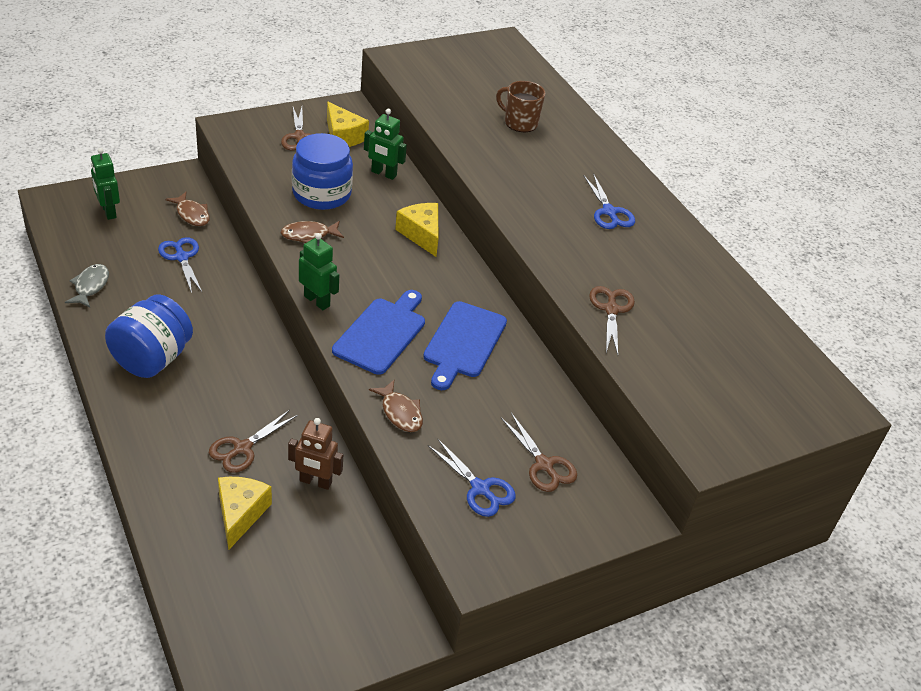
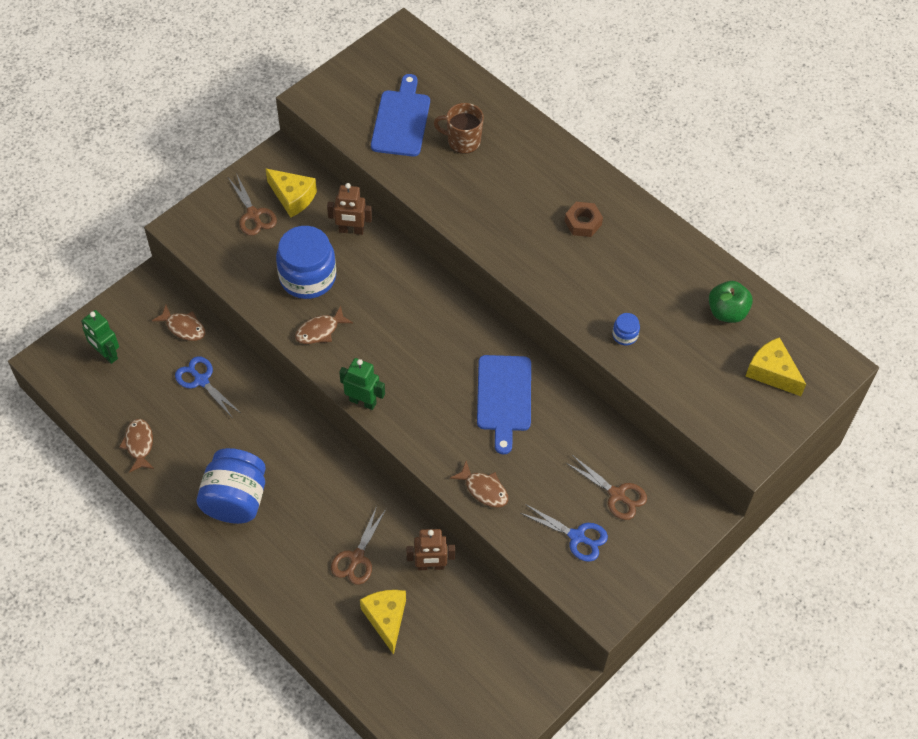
camera: 15 degrees left, 15 degrees up
(90, 286) = (139, 444): grey fish -> brown fish
(381, 333) = (432, 414): blue cutting board -> blue cutting board (401, 120)
(383, 174) = (351, 230): green robot -> brown robot
(421, 234) = (417, 290): yellow cheese -> yellow cheese (772, 372)
(609, 212) = (583, 223): blue scissors -> brown nut
(611, 310) = (625, 335): brown scissors -> blue jar
(732, 325) = (727, 312): none -> green apple

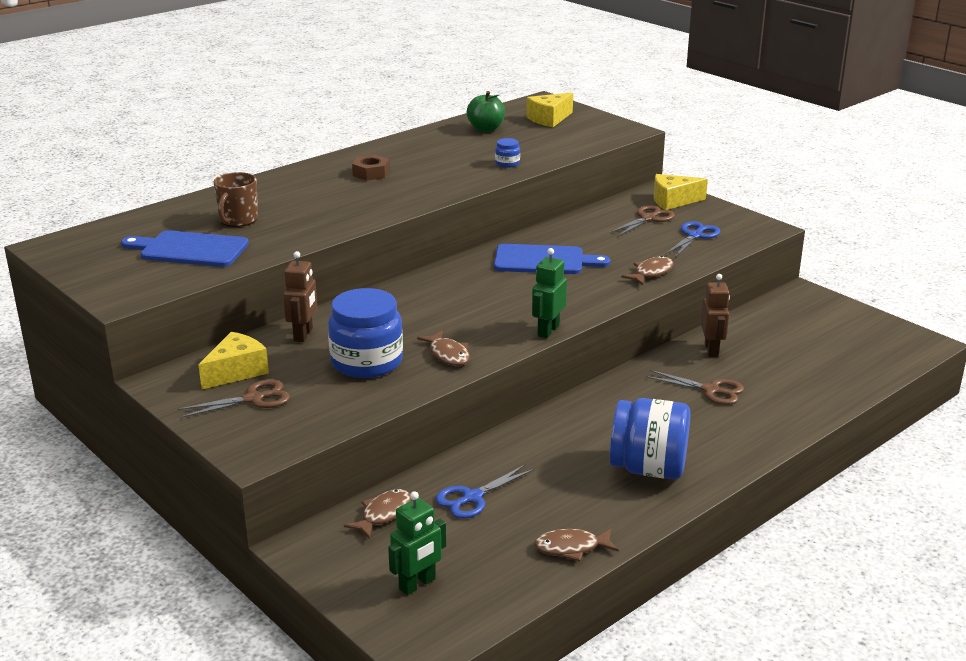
camera: 85 degrees left, 30 degrees down
(386, 619) = (778, 375): yellow cheese -> yellow cheese (673, 201)

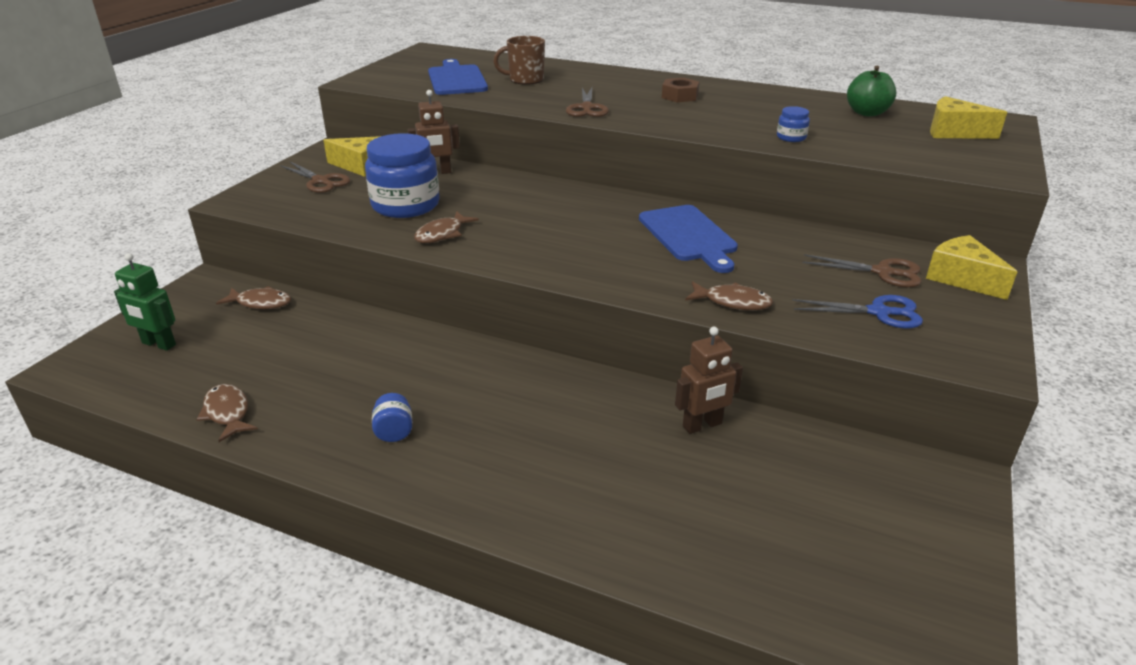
camera: 65 degrees right, 5 degrees up
(472, 498) = (299, 338): blue scissors -> none
(548, 331) = (529, 270): green robot -> none
(648, 469) = (394, 432): blue jar -> blue jar, size x0.43
(711, 390) = (599, 444): brown scissors -> brown scissors (587, 108)

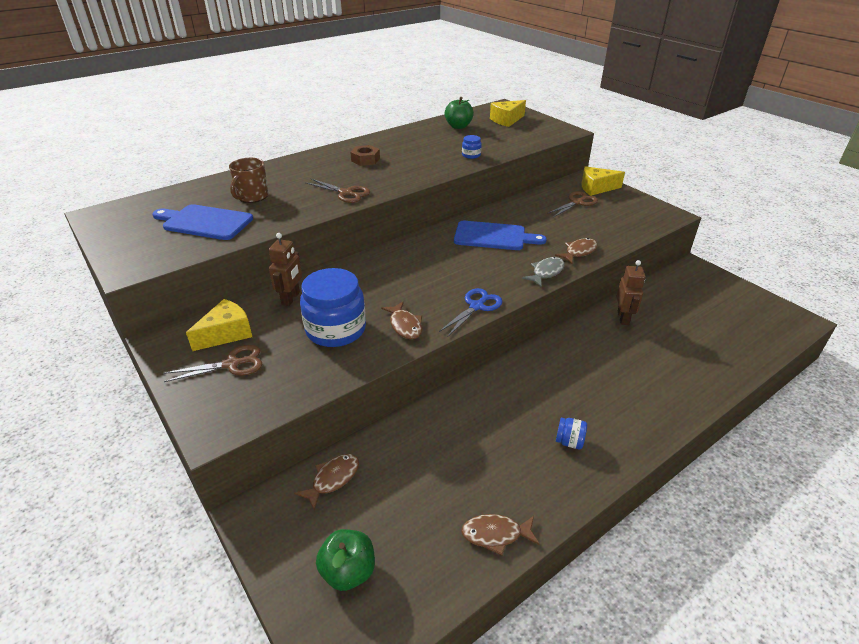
camera: 60 degrees left, 5 degrees up
(158, 344) = (348, 571): green robot -> green apple
(645, 289) = (546, 272): none -> grey fish
(878, 312) = (614, 219): blue scissors -> blue scissors (476, 306)

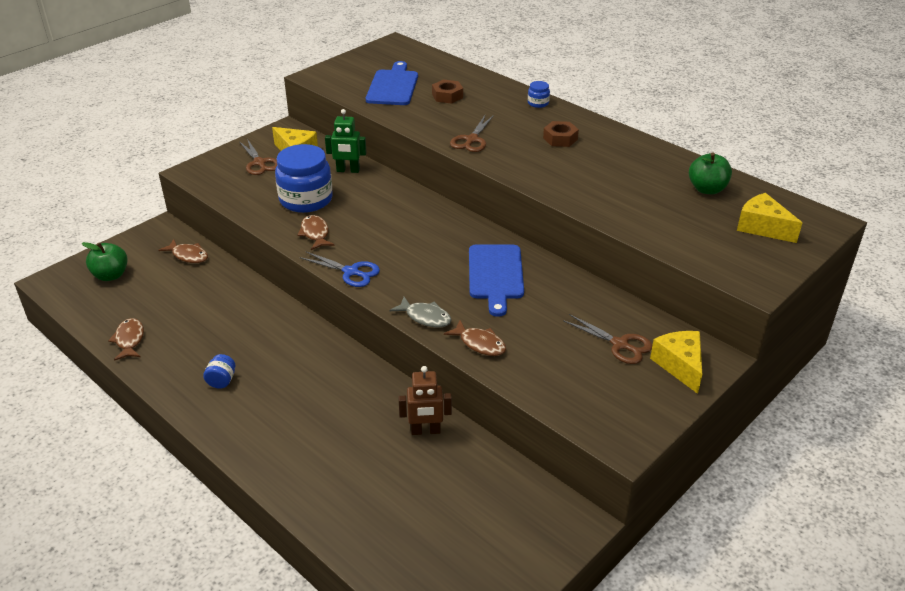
camera: 80 degrees right, 0 degrees up
(252, 196) = (447, 96): brown mug -> brown nut
(291, 298) = (348, 170): brown robot -> green robot
(405, 325) = (315, 233): brown fish -> brown fish turned 105 degrees clockwise
(471, 155) = (611, 206): blue jar -> blue jar (538, 103)

